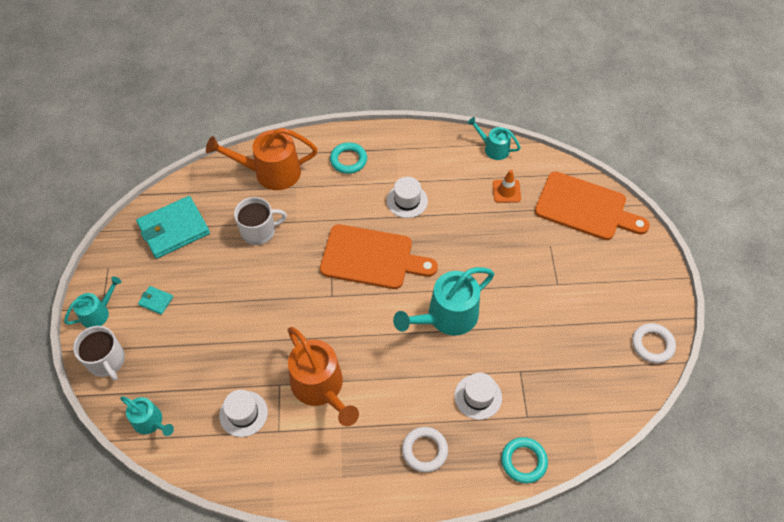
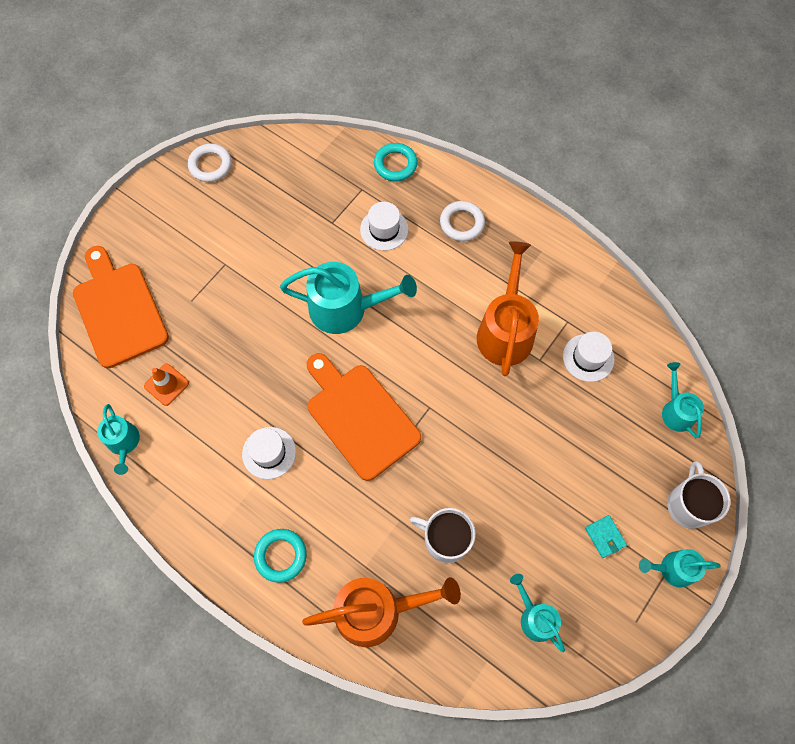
camera: 140 degrees left, 10 degrees up
(174, 229) = (535, 617): turquoise wallet -> turquoise watering can
(271, 172) = (376, 611): orange watering can -> orange watering can turned 45 degrees counterclockwise

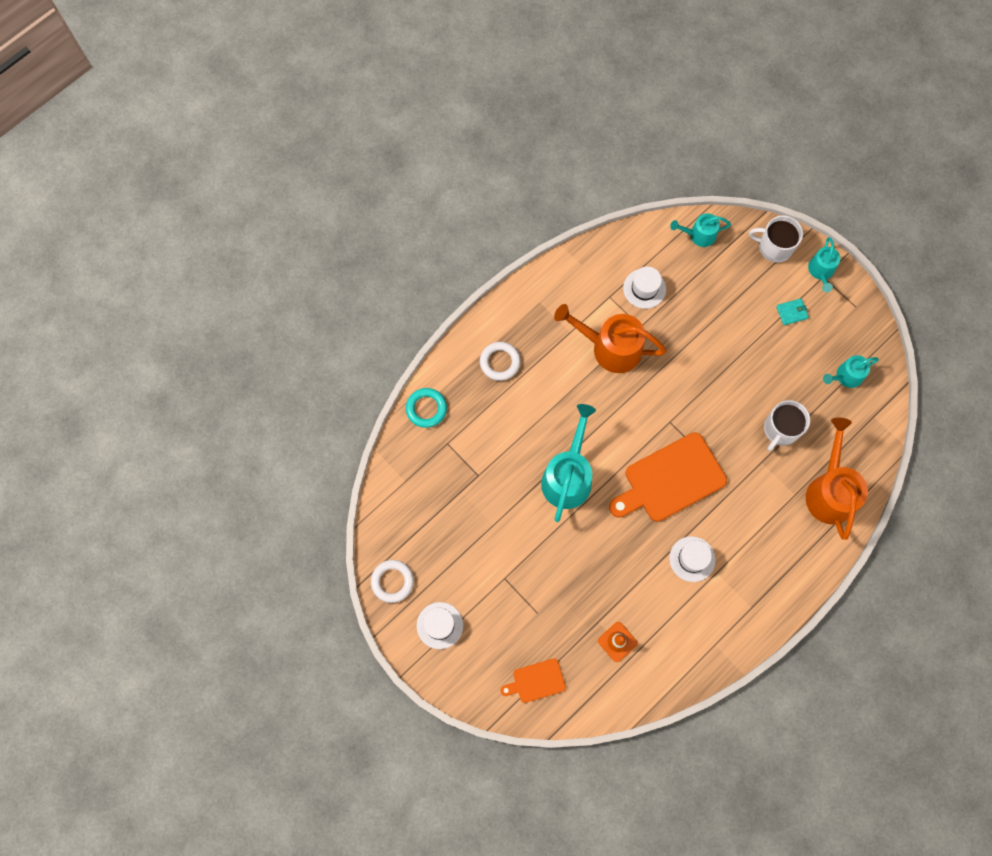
camera: 80 degrees left, 5 degrees up
(119, 310) = (536, 681): orange cutting board -> orange cutting board, size x0.51
(124, 443) = (667, 683): turquoise watering can -> none
(281, 556) = (779, 559): turquoise ring -> none
(384, 229) = (494, 430): white hat -> white hat (439, 625)

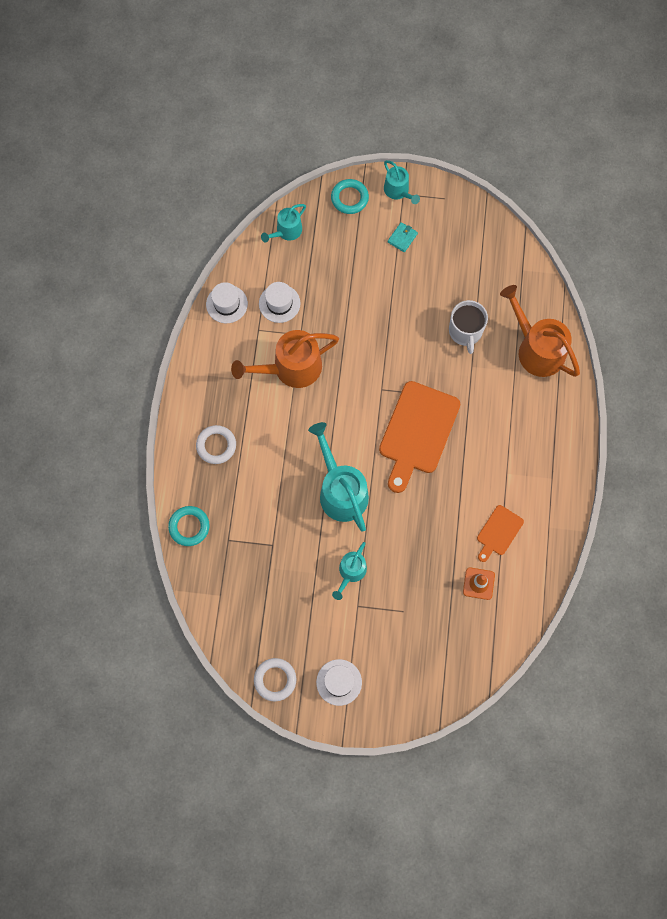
camera: 40 degrees left, 0 degrees up
(536, 681) = (444, 662): orange cutting board -> orange cutting board (498, 532)
(692, 559) = (481, 478): white hat -> white hat (226, 304)
(774, 247) = (349, 198): white mug -> turquoise ring
(846, 376) = (479, 255): turquoise watering can -> turquoise watering can (351, 572)

